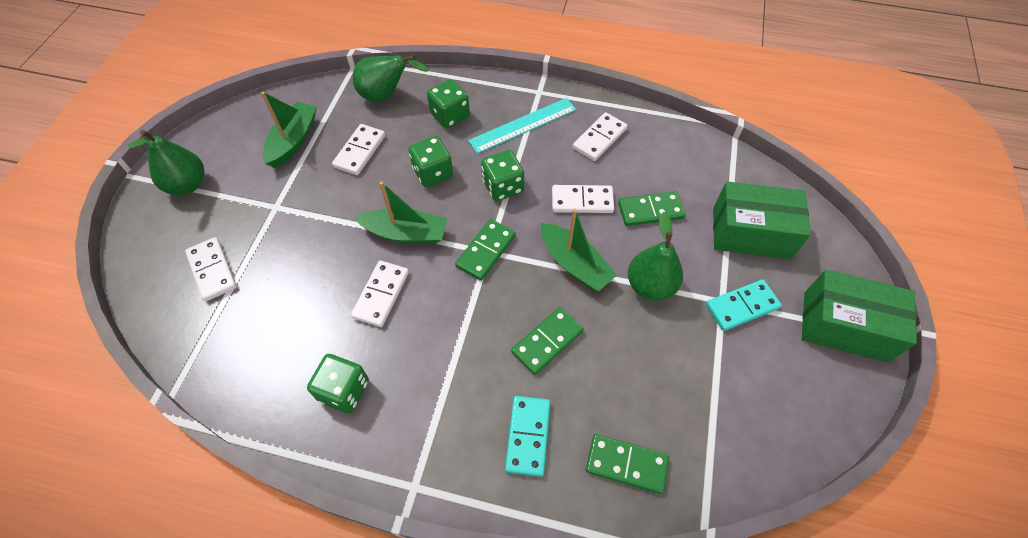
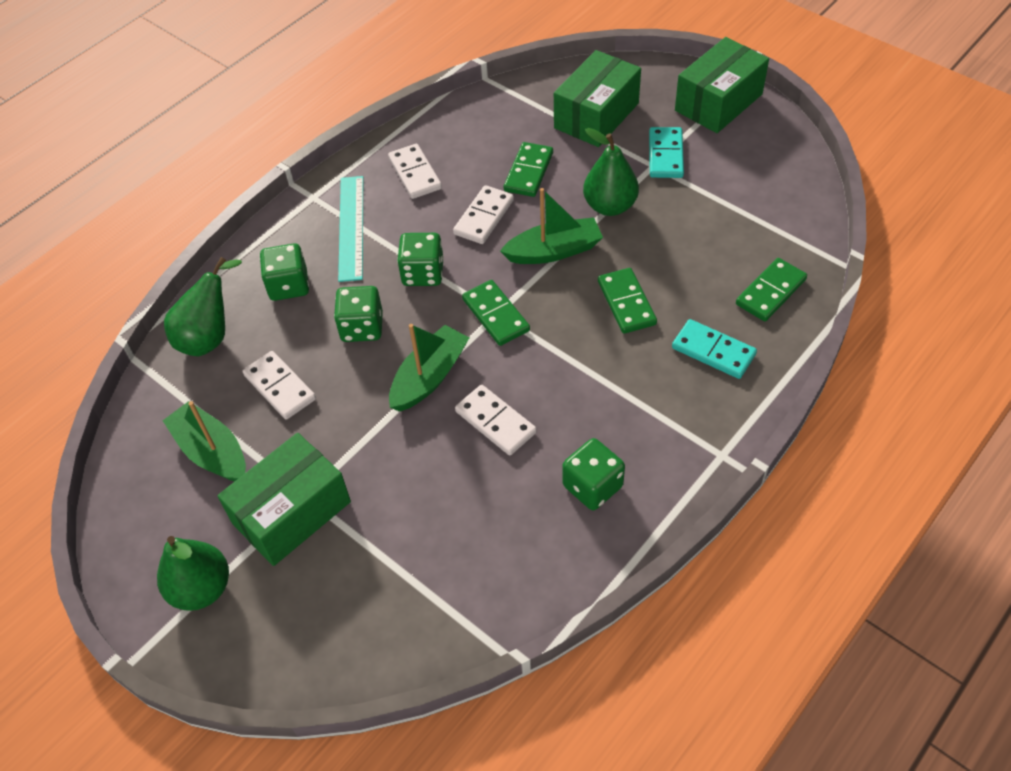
camera: 60 degrees left, 5 degrees down
(212, 270) = (361, 583): white domino -> none
(259, 205) = (291, 512): none -> green box

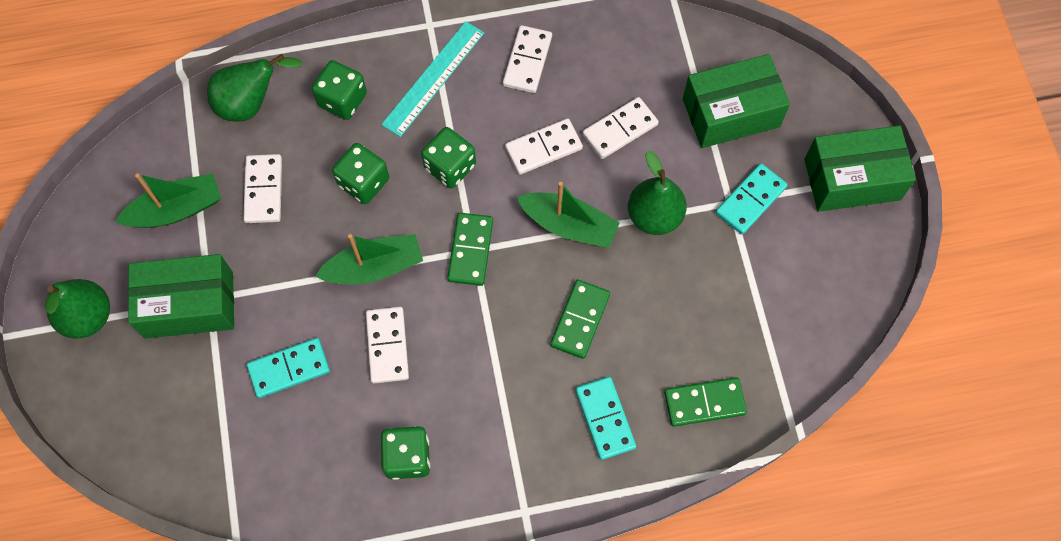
camera: 35 degrees right, 15 degrees up
(212, 452) = (176, 210): green boat -> green boat turned 75 degrees clockwise
(429, 496) = (289, 369): none -> turquoise domino
(529, 172) = (620, 130): green domino -> white domino

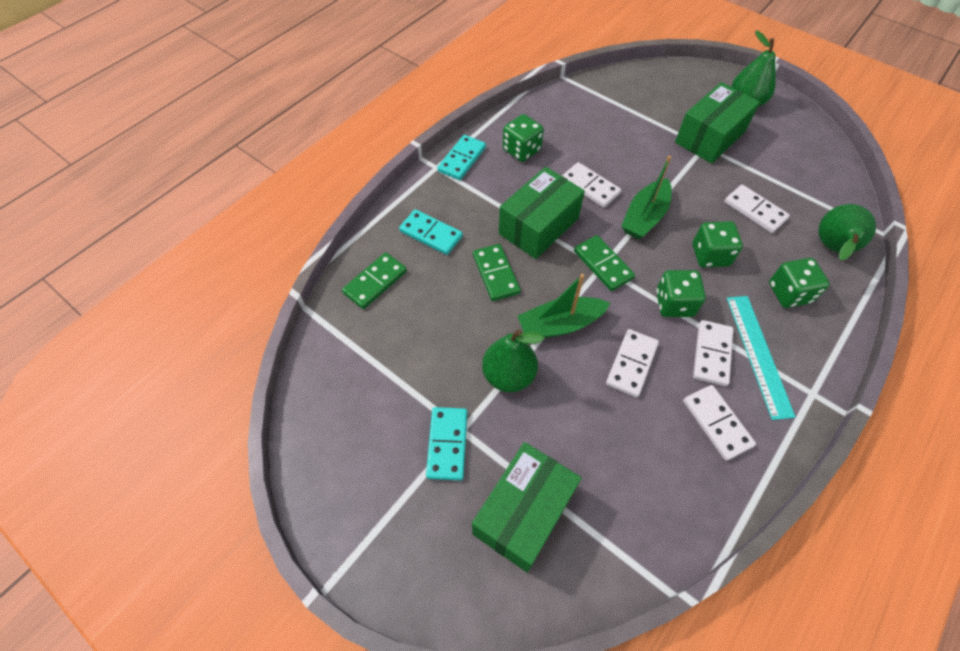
camera: 140 degrees right, 10 degrees down
(176, 210) = (780, 169): green boat -> none
(289, 369) = (625, 145): turquoise domino -> turquoise domino (462, 159)
(620, 130) = (594, 422): white domino -> white domino (711, 354)
(852, 179) = (374, 533): green box -> green box (538, 226)

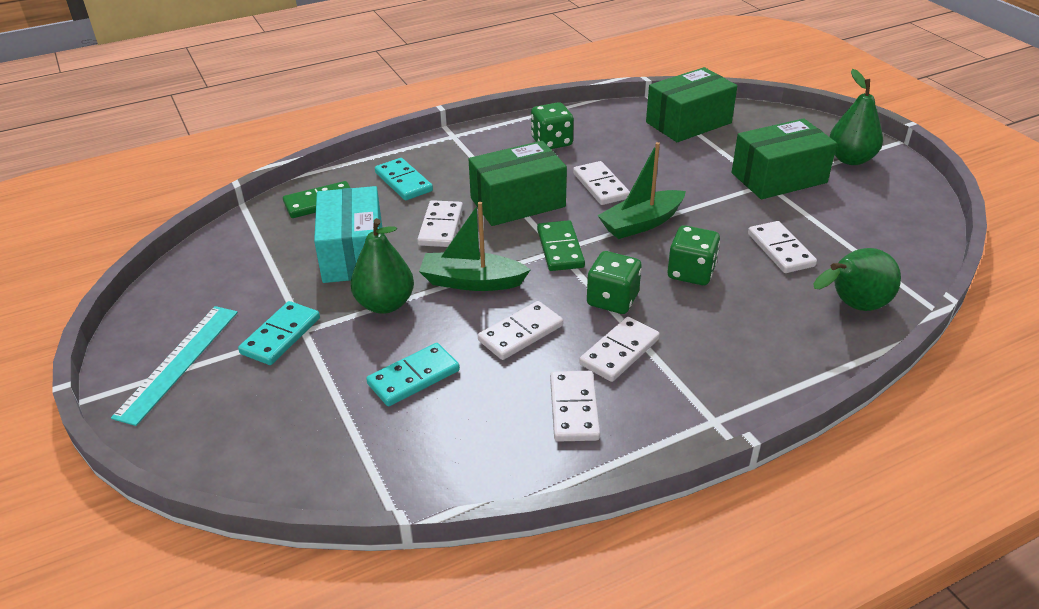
camera: 25 degrees right, 20 degrees down
(444, 330) = (353, 254): none -> turquoise box
(462, 159) = (483, 135): turquoise domino -> turquoise domino (413, 377)
(496, 274) = (441, 227): green domino -> white domino
(524, 512) = (307, 409): green box -> green box (688, 123)
(758, 354) = (675, 368): turquoise ruler -> turquoise ruler (178, 362)
(789, 293) = (761, 329): green dice -> none

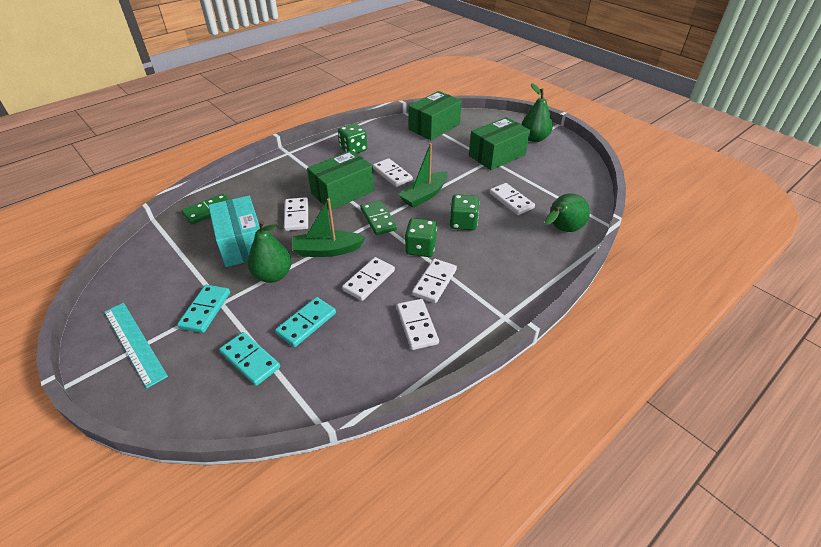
camera: 15 degrees left, 5 degrees up
(178, 362) = (134, 342): turquoise ruler -> turquoise ruler turned 45 degrees counterclockwise
(403, 182) = (263, 188): turquoise domino -> turquoise domino (250, 360)

